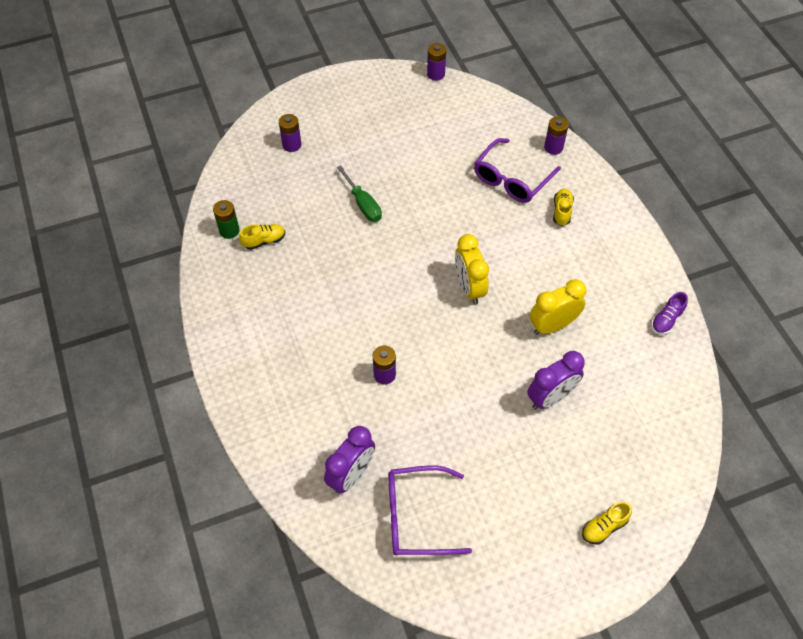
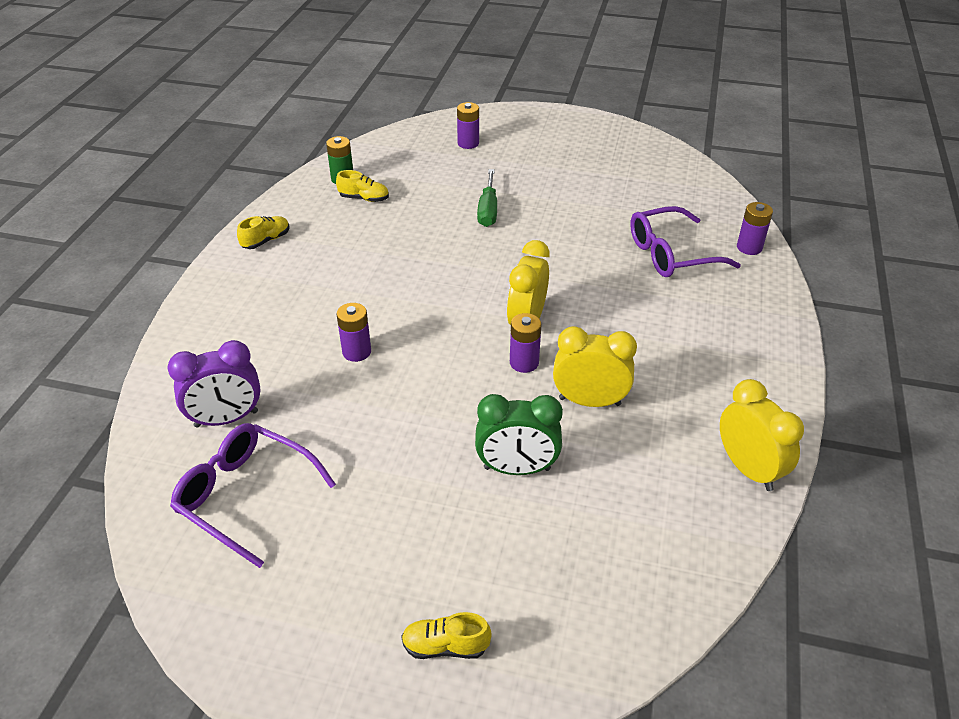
camera: 35 degrees right, 15 degrees down
(436, 74) = (670, 145): purple battery -> purple battery (524, 362)
(550, 397) = (517, 468): purple clock -> green clock
(562, 211) = (705, 305): yellow shoe -> yellow shoe (266, 240)
(666, 320) = (748, 469): purple shoe -> yellow clock

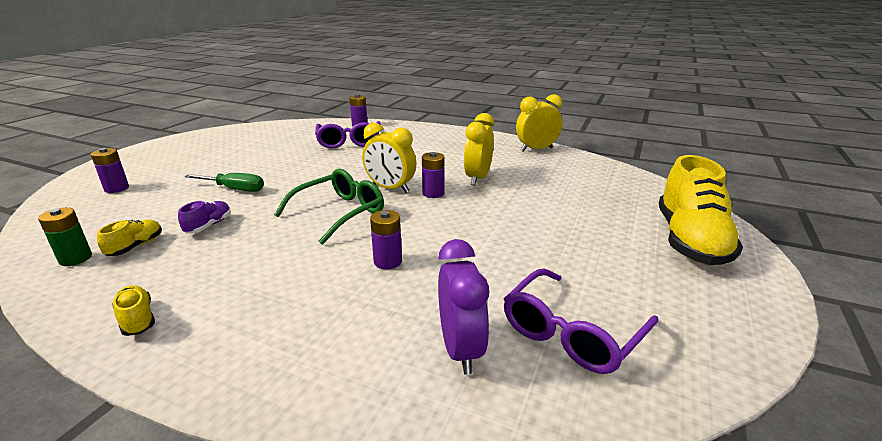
camera: 80 degrees left, 15 degrees down
(406, 222) = (208, 226): none -> purple shoe
(445, 646) = (690, 240): yellow shoe -> yellow shoe, size x2.29
(452, 297) = (340, 213): none -> green glasses
(517, 468) = (536, 205): green clock -> none

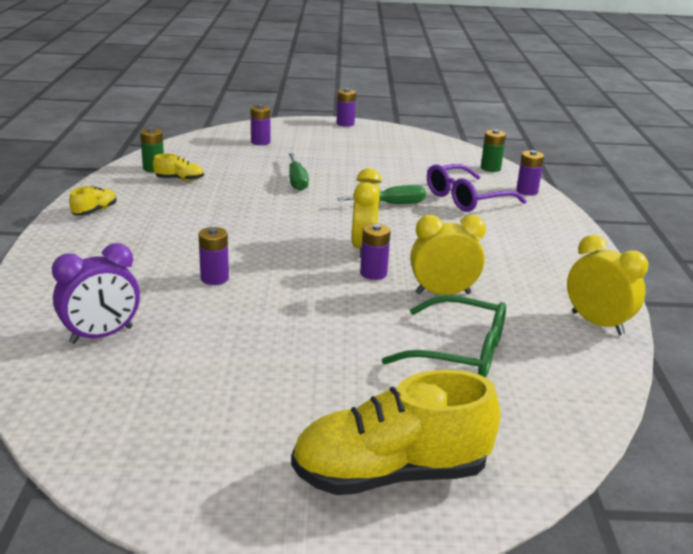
camera: 65 degrees right, 0 degrees up
(146, 148) = (345, 123): none -> purple battery
(208, 226) = (225, 192): purple shoe -> none
(312, 125) = (490, 168): none -> green battery
(329, 164) = (391, 204): none -> green screwdriver
(340, 213) = (288, 236): green glasses -> green glasses (460, 351)
(571, 333) = (142, 388): purple glasses -> none

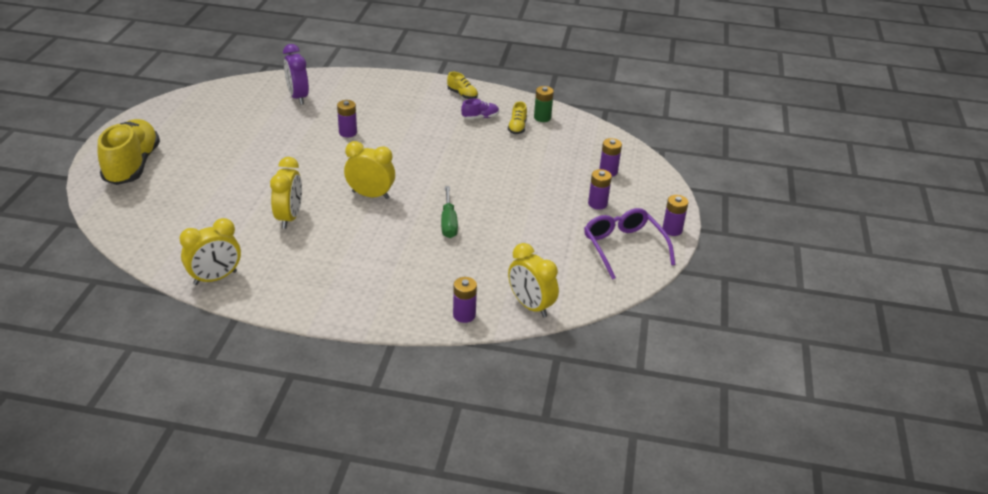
camera: 100 degrees right, 10 degrees up
(157, 199) = (480, 117): none -> purple shoe
(296, 181) = (508, 180): green screwdriver -> none
(373, 273) = (330, 193): purple battery -> purple battery (597, 204)
(460, 351) = (217, 209): green glasses -> none
(466, 199) = (453, 268): purple glasses -> purple glasses (623, 247)
(490, 168) = (530, 306): green battery -> yellow clock

